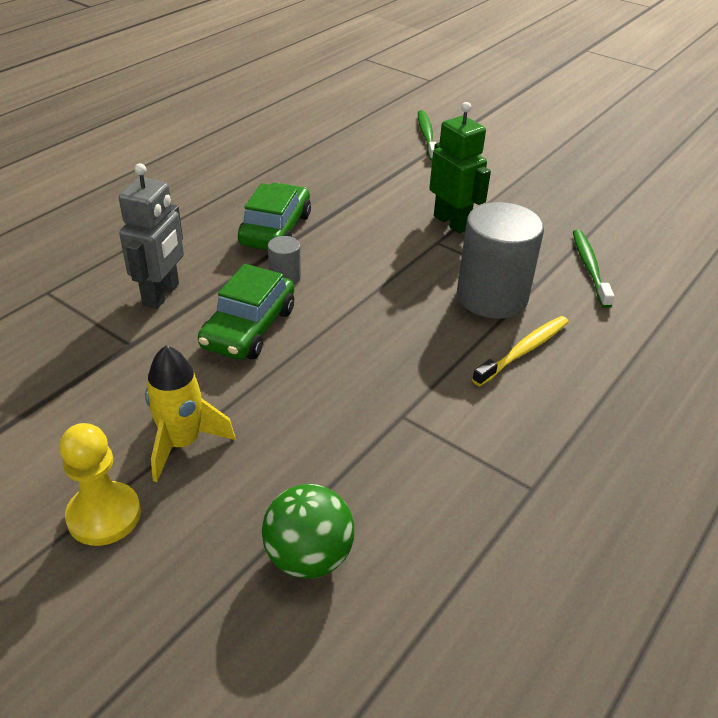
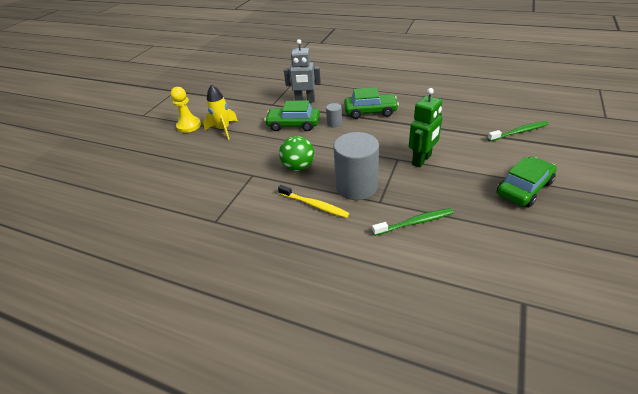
camera: 80 degrees right, 0 degrees up
(308, 557) = (174, 169): green ball -> green ball (298, 167)
(546, 174) = (524, 188): none -> green car

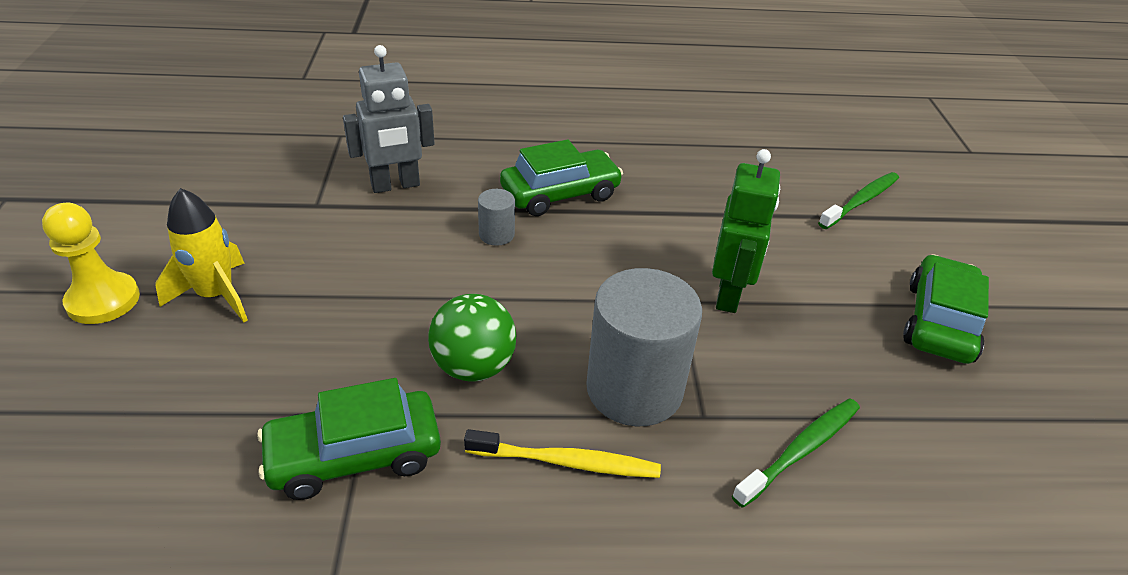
camera: 30 degrees left, 0 degrees up
(293, 124) = (400, 252): green car -> green car (354, 455)

